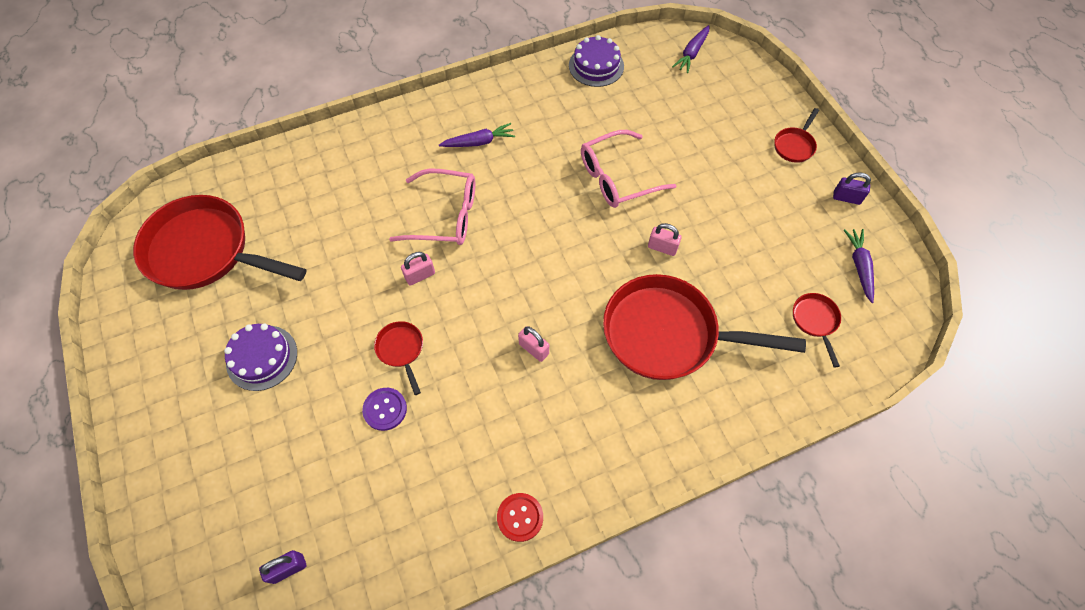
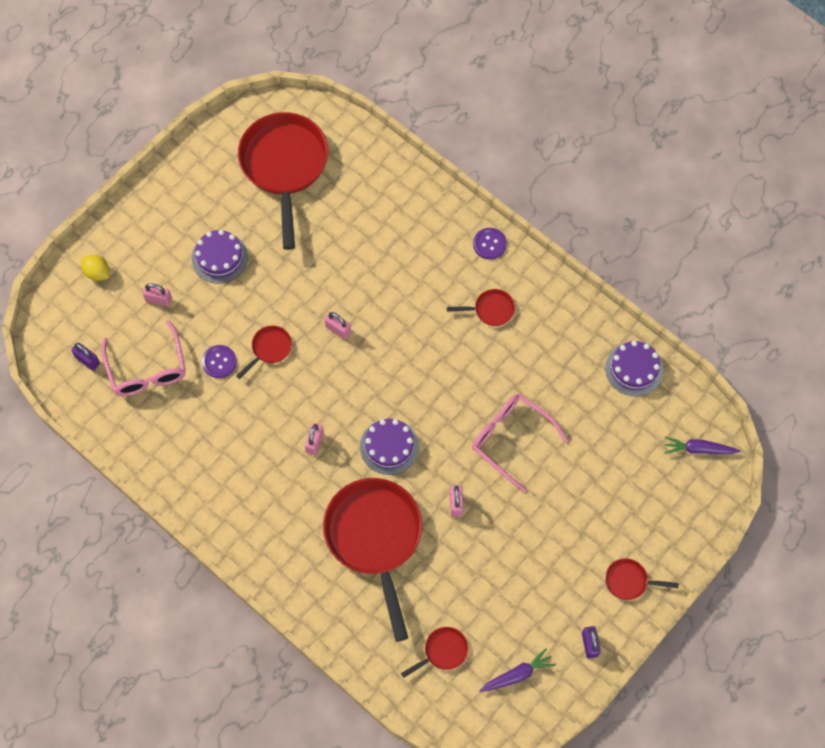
camera: 65 degrees right, 5 degrees up
(182, 506) = (97, 273): none -> yellow lemon
(267, 446) = (158, 300): none -> pink padlock
(413, 117) = (489, 244): none -> purple button
(445, 216) = (402, 321): pink glasses -> pink glasses (147, 369)
(479, 142) = (491, 310): purple carrot -> red pan
(520, 517) = (183, 490): red button -> none
(573, 281) = (389, 446): none -> purple cake

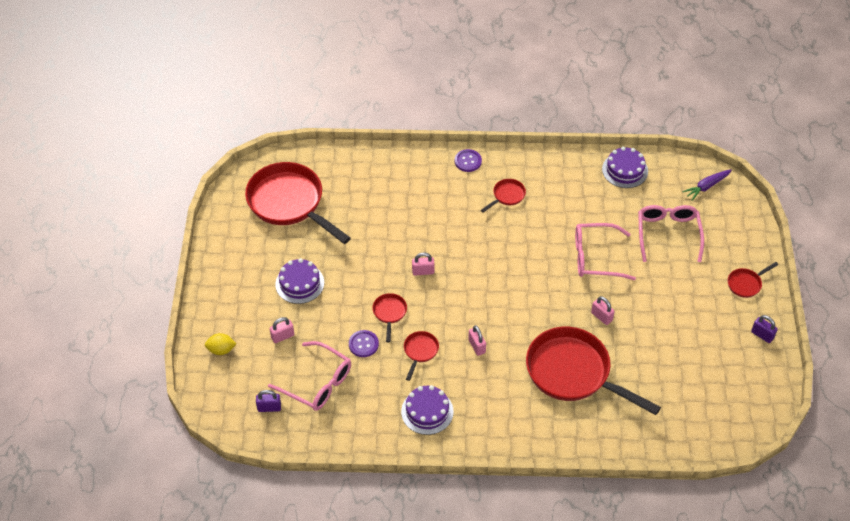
camera: 40 degrees left, 15 degrees down
(389, 446) = (526, 314): purple cake -> purple cake (427, 411)
(443, 651) = (683, 405): red pan -> red pan (420, 351)
(517, 674) = (740, 384): purple carrot -> none
(606, 469) = (668, 234): none -> pink glasses

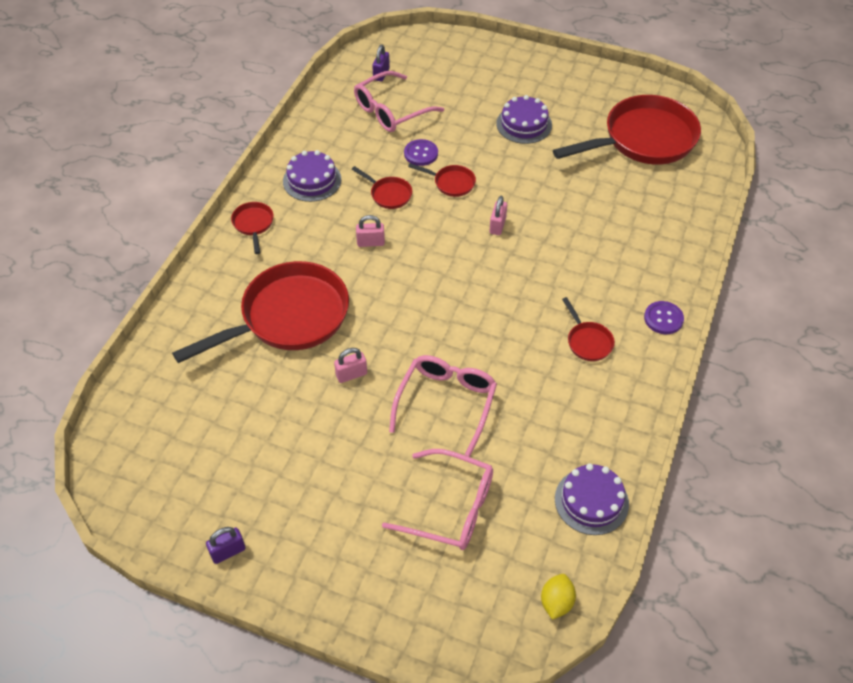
camera: 110 degrees right, 0 degrees up
(221, 350) = (465, 56): yellow lemon -> yellow lemon (556, 602)
(282, 336) = (460, 99): pink padlock -> none
(706, 187) = (521, 604): purple carrot -> none
(746, 284) = (320, 572): red pan -> red pan (253, 224)

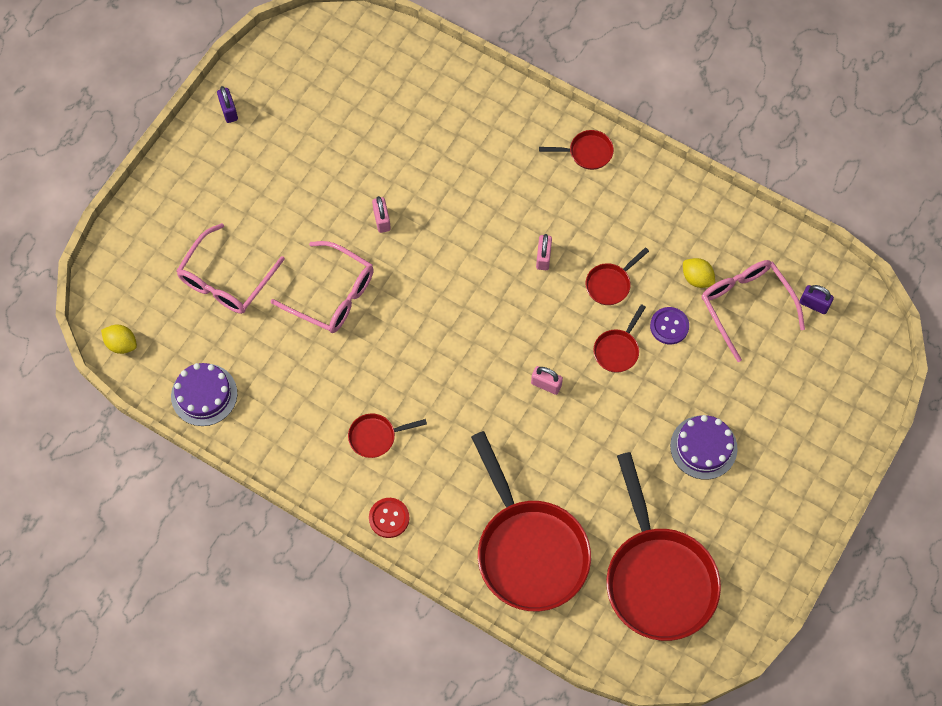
camera: 100 degrees right, 15 degrees up
(288, 317) = (460, 174): red pan -> red pan (529, 551)
(312, 180) = (643, 212): purple cake -> none
(371, 141) = (697, 278): none -> yellow lemon
(663, 318) = (389, 518): purple button -> red button

